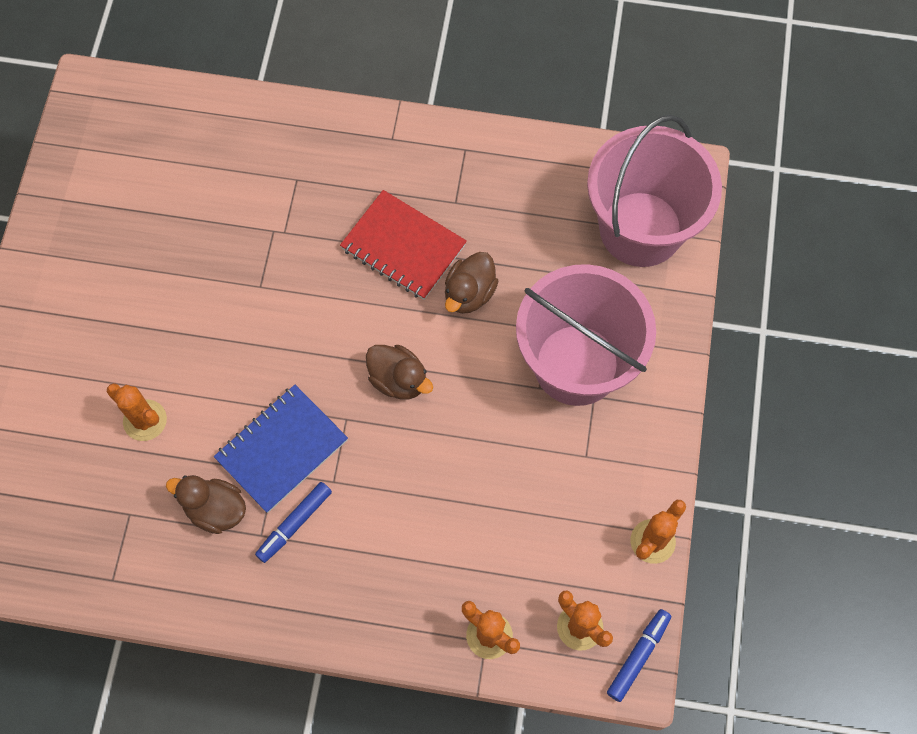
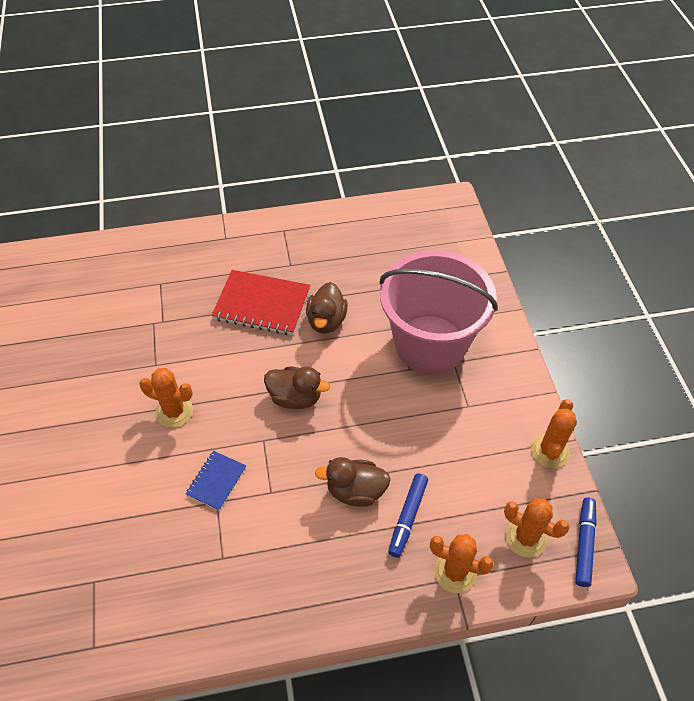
camera: 20 degrees left, 15 degrees down
(145, 420) = (85, 497): orange cactus -> orange cactus (174, 411)
(215, 509) = (173, 550): brown duck -> brown duck (355, 491)
(282, 449) = (216, 481): blue notebook -> blue notebook, size x0.54
(294, 524) = (249, 538): blue marker -> blue marker (408, 517)
(640, 229) = (434, 244): pink bucket -> none

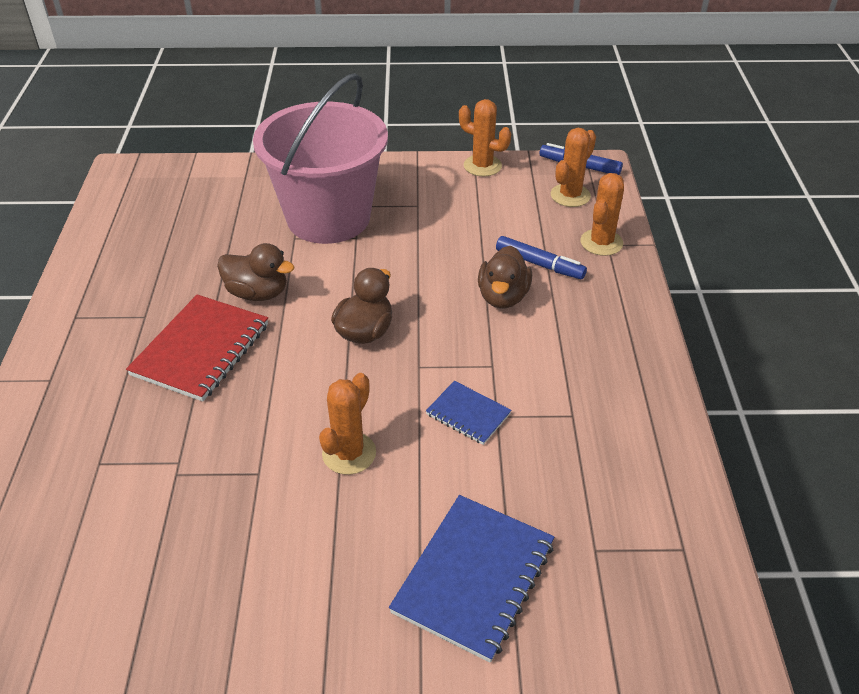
camera: 80 degrees left, 10 degrees down
(72, 503) = (473, 577): none -> blue notebook

